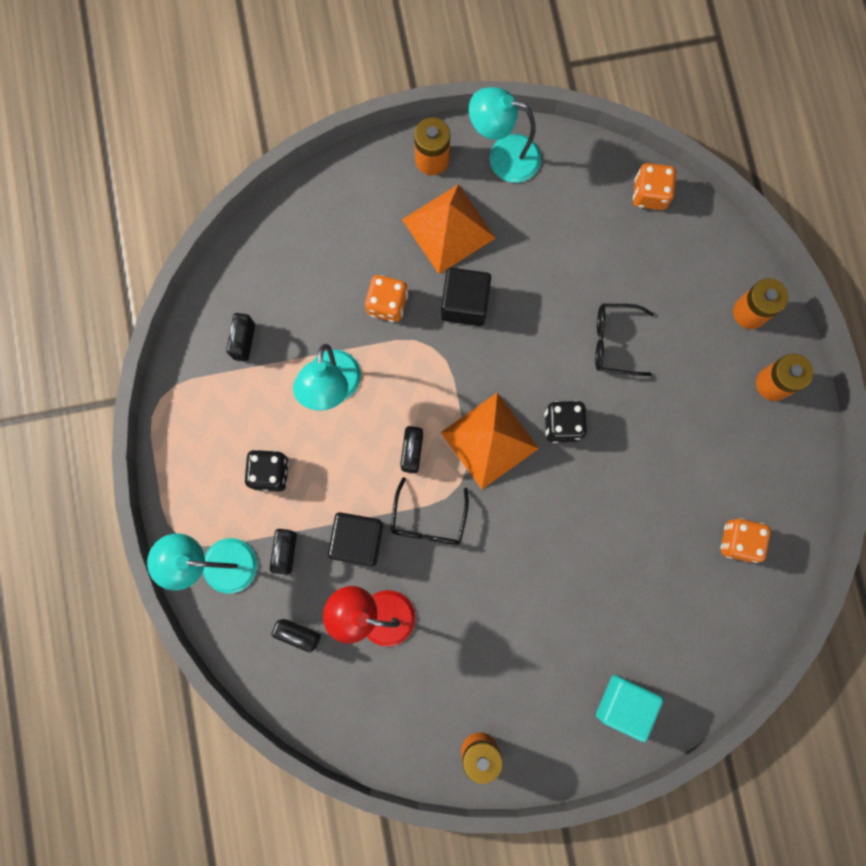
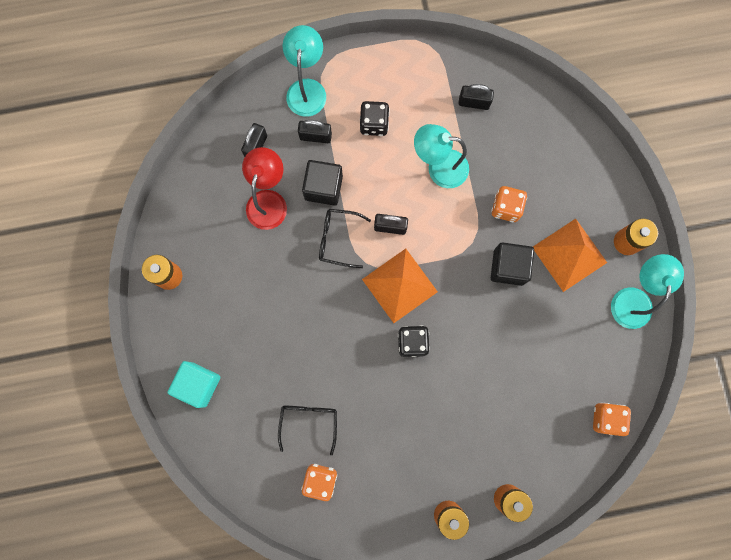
camera: 90 degrees right, 0 degrees up
(614, 342) = (480, 385): black glasses -> black glasses (309, 422)

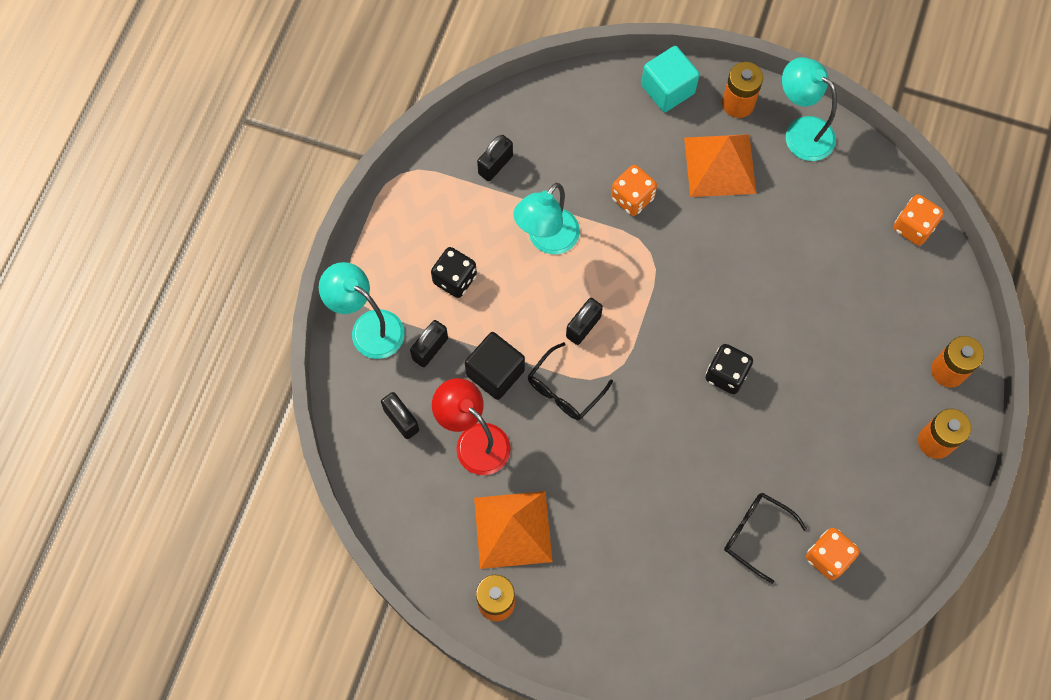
camera: 60 degrees left, 10 degrees down
(198, 384) = (645, 636): turquoise cube -> turquoise cube (667, 89)
(399, 285) = (655, 353): orange pyramid -> orange pyramid (512, 529)
(508, 267) = (698, 232): black cube -> none

